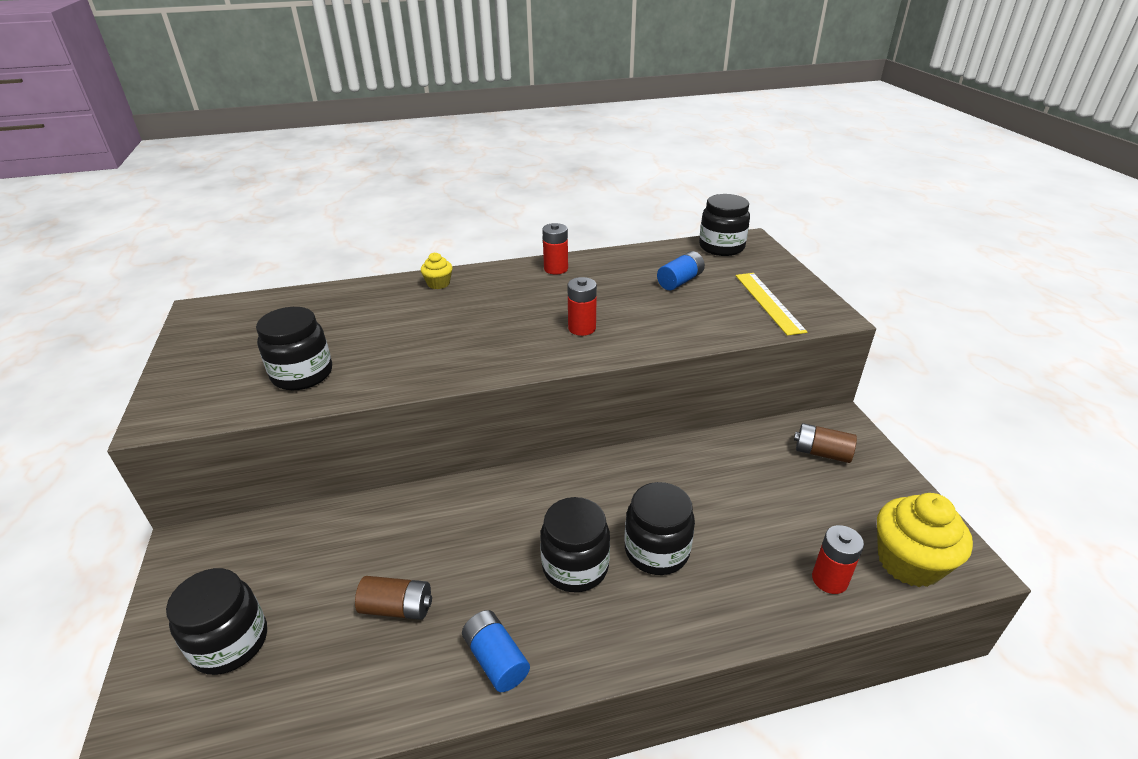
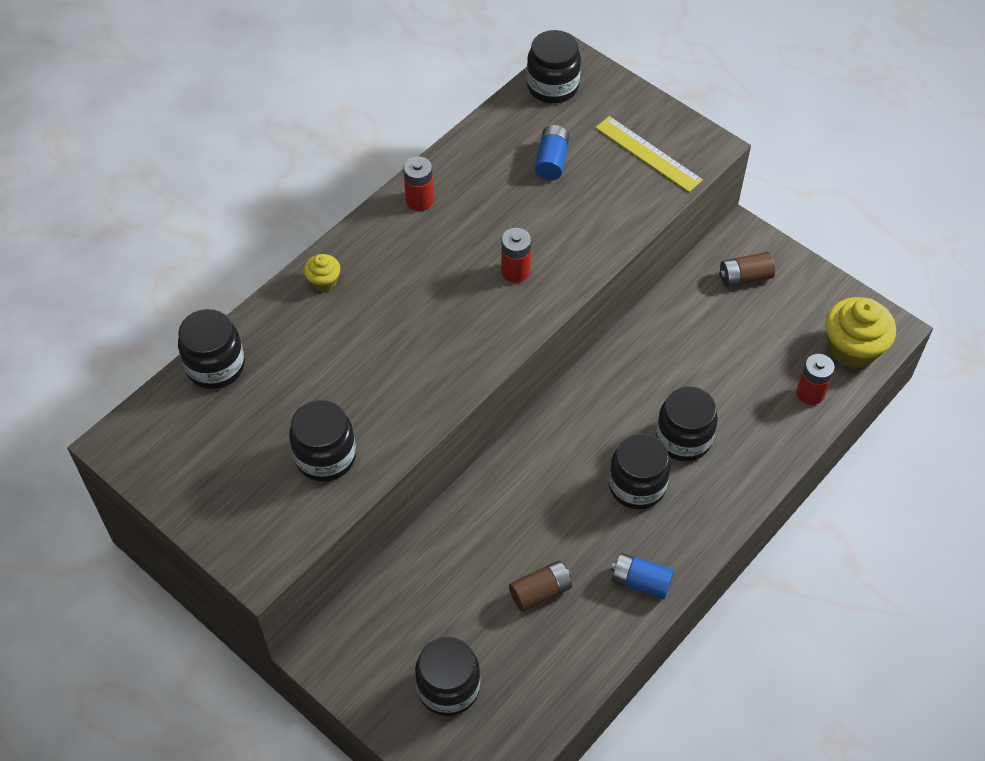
camera: 35 degrees left, 20 degrees up
(312, 297) = (215, 366): none -> black jar

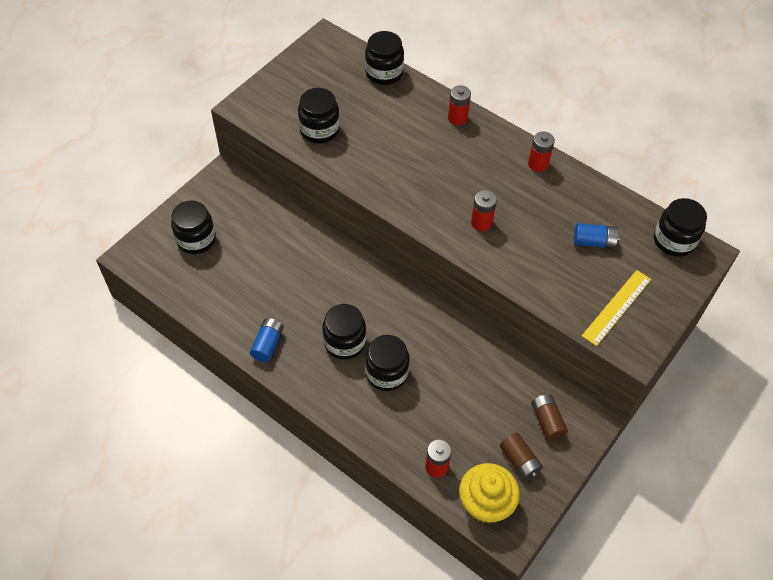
camera: 85 degrees right, 0 degrees up
(324, 281) = (457, 118): yellow cupcake -> red battery
(540, 592) = (261, 286): brown battery -> brown battery (519, 461)

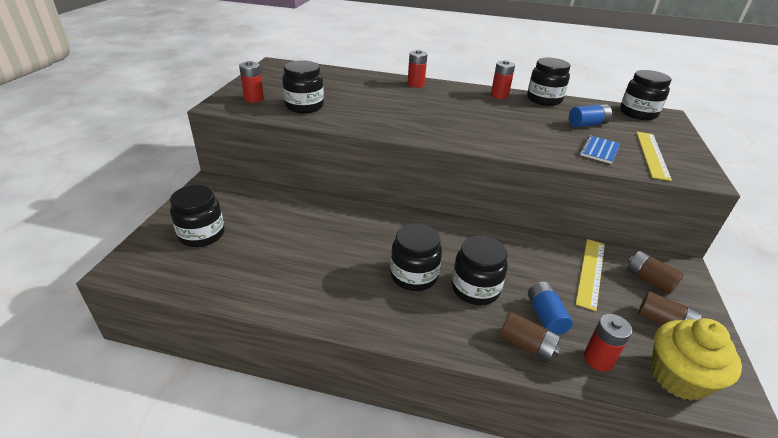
camera: 25 degrees left, 20 degrees down
(268, 344) = (332, 303): blue battery -> blue battery (545, 316)
(384, 73) = (337, 73): black jar -> black jar (544, 100)
(391, 435) = (527, 345): none -> brown battery
(481, 222) = (492, 131): red battery -> red battery (254, 99)
(500, 394) = (591, 272): none -> yellow ruler
(566, 285) = (599, 151): none -> blue notebook

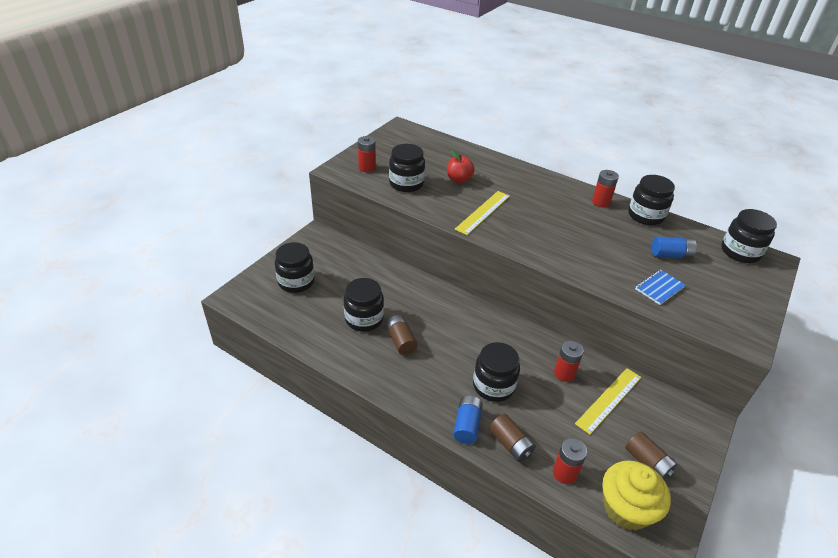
camera: 20 degrees right, 5 degrees up
(357, 96) = (459, 179): none -> red apple
(414, 276) = (447, 360): black jar -> black jar (364, 319)
(415, 84) = (522, 174): red battery -> red battery (564, 373)
(545, 316) = (541, 426): blue battery -> blue battery (467, 425)
(649, 280) = (662, 422): brown battery -> brown battery (401, 341)
(652, 154) = (713, 304): yellow ruler -> yellow ruler (483, 212)

